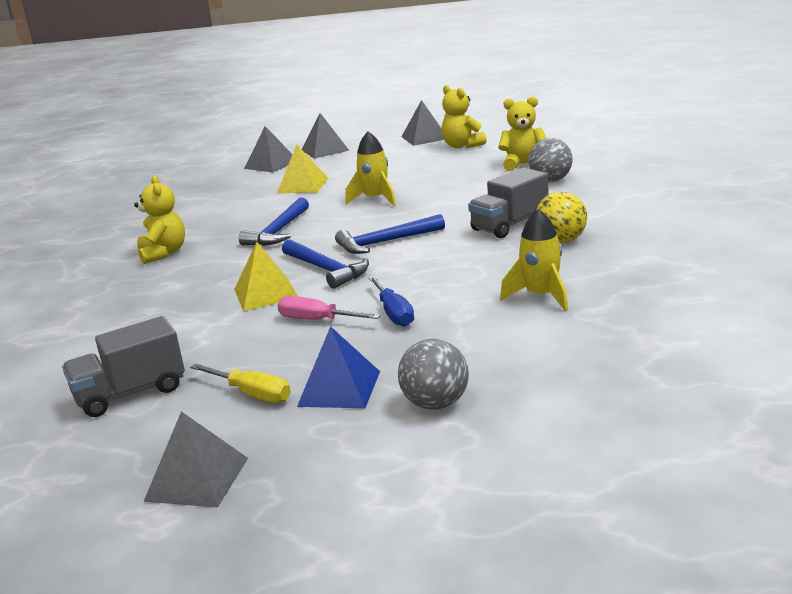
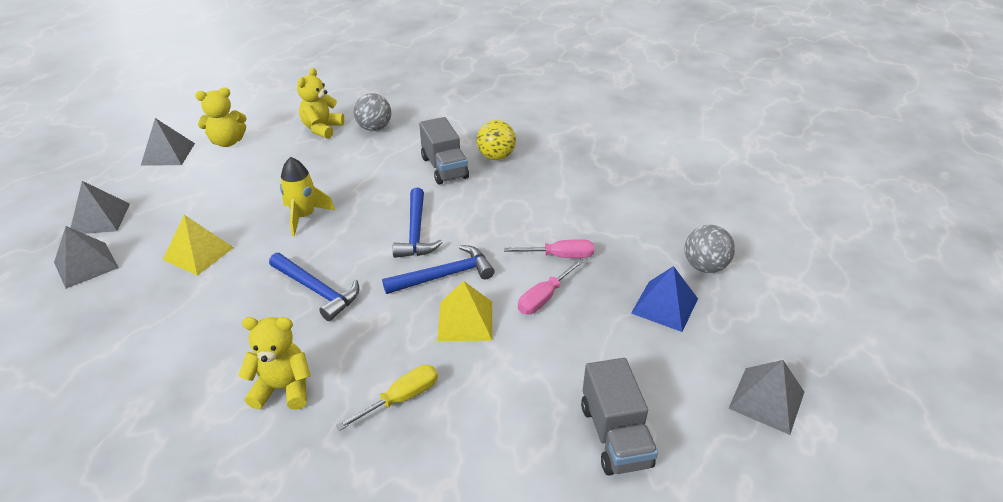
camera: 75 degrees left, 15 degrees up
(251, 394) = (652, 354): yellow screwdriver -> yellow screwdriver (401, 398)
(393, 313) = (559, 256): blue screwdriver -> pink screwdriver
(541, 296) = (579, 189): yellow rocket -> none

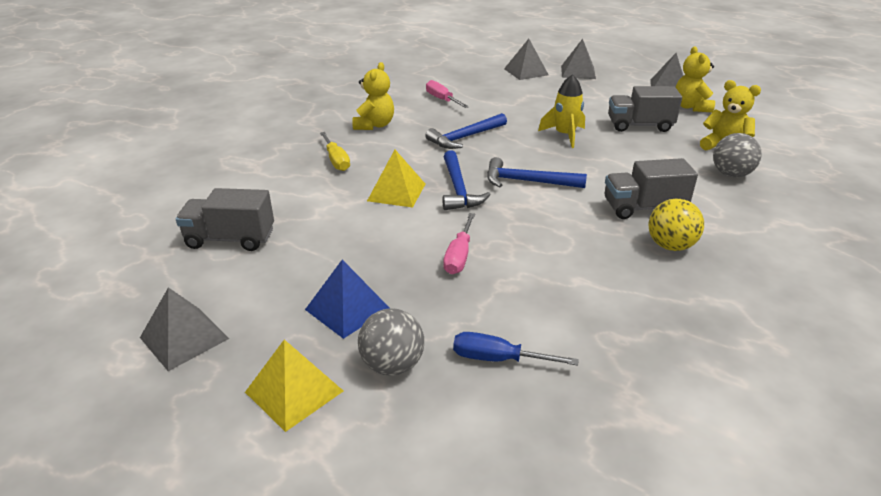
camera: 105 degrees right, 5 degrees down
(198, 253) = (526, 100): yellow pyramid -> yellow pyramid (294, 391)
(276, 171) = (639, 126): none -> grey truck
(544, 297) = (402, 235): pink screwdriver -> pink screwdriver (442, 100)
(665, 220) = (498, 359): none -> blue screwdriver

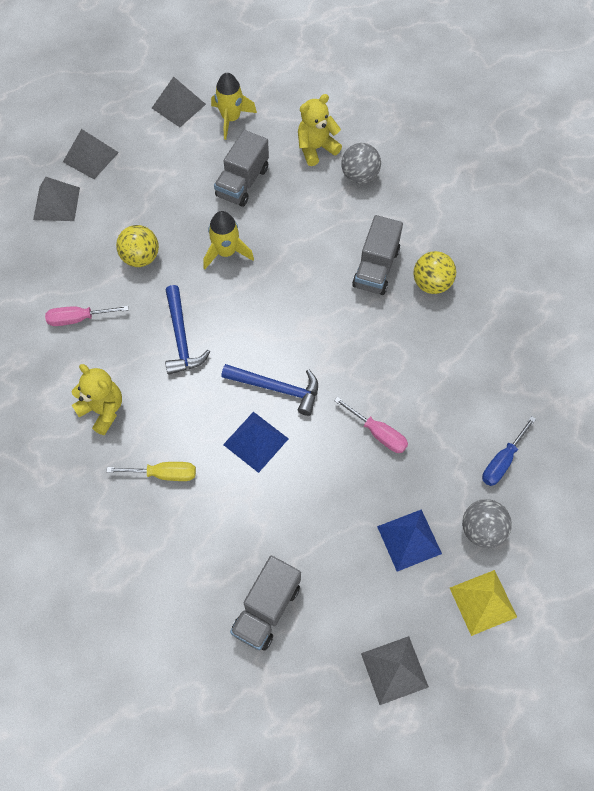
camera: 65 degrees left, 30 degrees up
(396, 192) = (255, 441): yellow pyramid -> blue pyramid
(518, 106) = (141, 257): none -> yellow ball
(527, 181) = (293, 328): blue hammer -> none
(691, 107) = (231, 118): yellow teddy bear -> yellow rocket

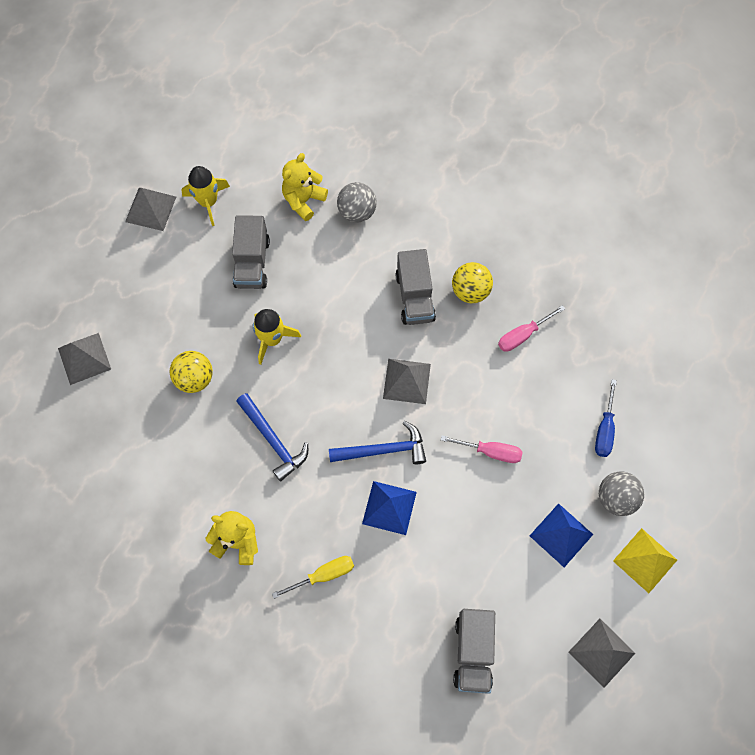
camera: 25 degrees left, 5 degrees up
(78, 319) = (168, 464): pink screwdriver -> pink screwdriver (523, 335)
(90, 157) = (92, 297): grey pyramid -> grey pyramid (407, 381)

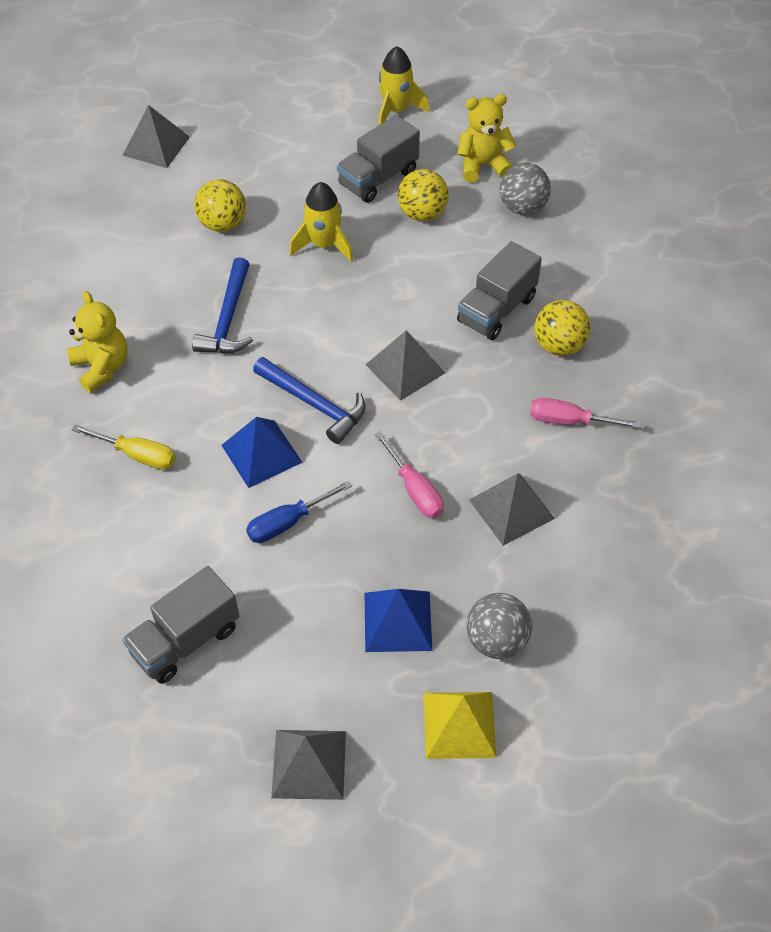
camera: 45 degrees right, 15 degrees down
(150, 209) = (341, 83): grey pyramid -> grey pyramid (511, 508)
(305, 266) = (422, 214): none -> yellow ball
(604, 429) = (559, 569): blue screwdriver -> blue screwdriver (288, 522)

